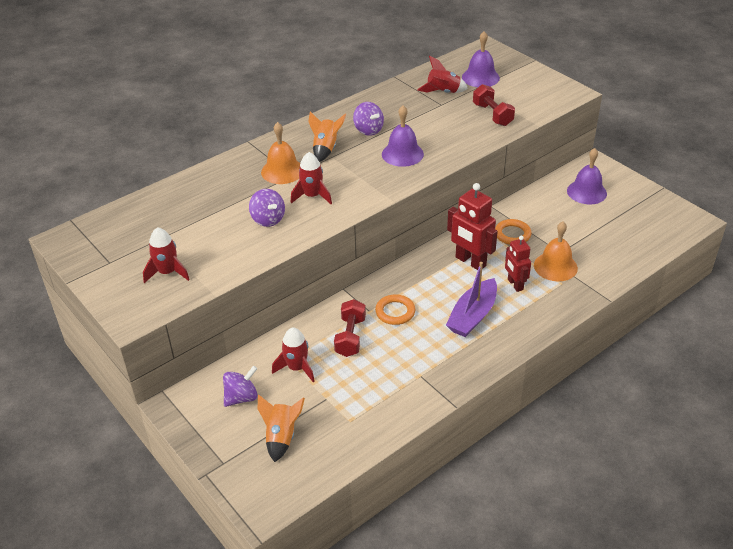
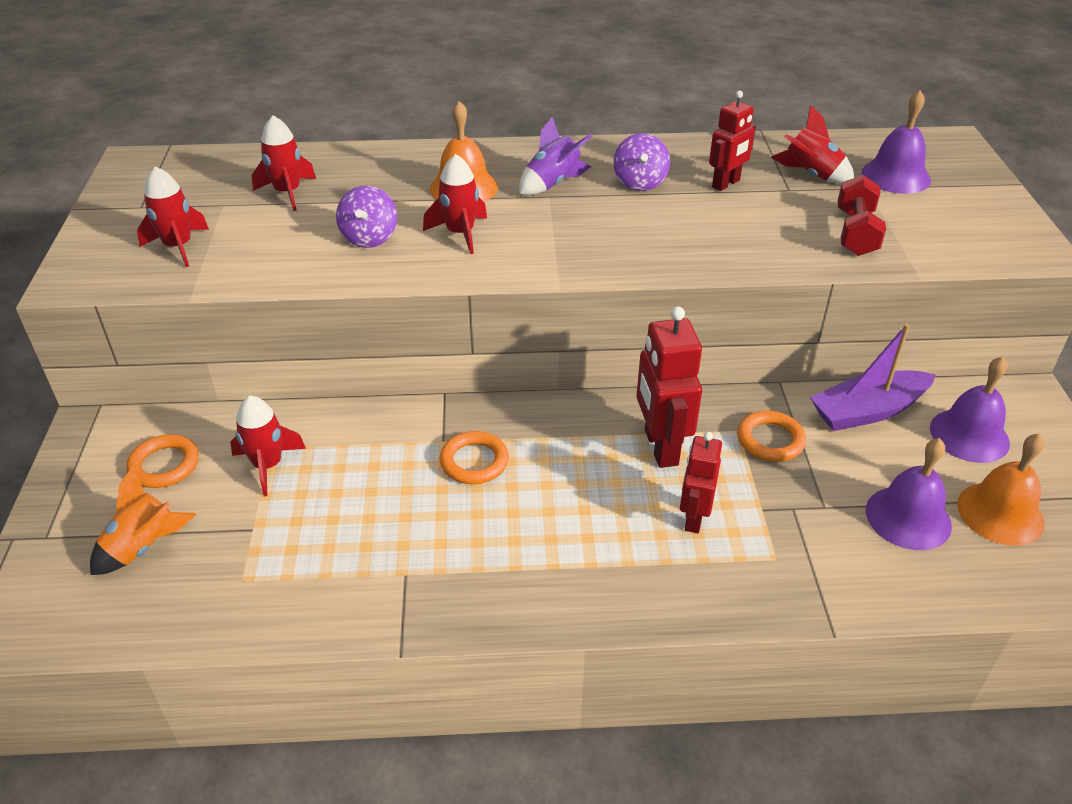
camera: 35 degrees right, 0 degrees up
(187, 216) = (288, 192): none -> red rocket
(241, 397) = (164, 465): purple spinning top -> orange ring
(326, 149) = (552, 183): orange rocket -> purple rocket
(350, 337) = (378, 463): red dumbbell -> none
(402, 154) = (650, 231): purple bell -> purple bell (908, 517)
(410, 113) = (726, 184): none -> red robot
(473, 316) = (577, 529): purple boat -> purple boat (868, 411)
(555, 266) = (791, 525): orange bell -> orange bell (1000, 513)

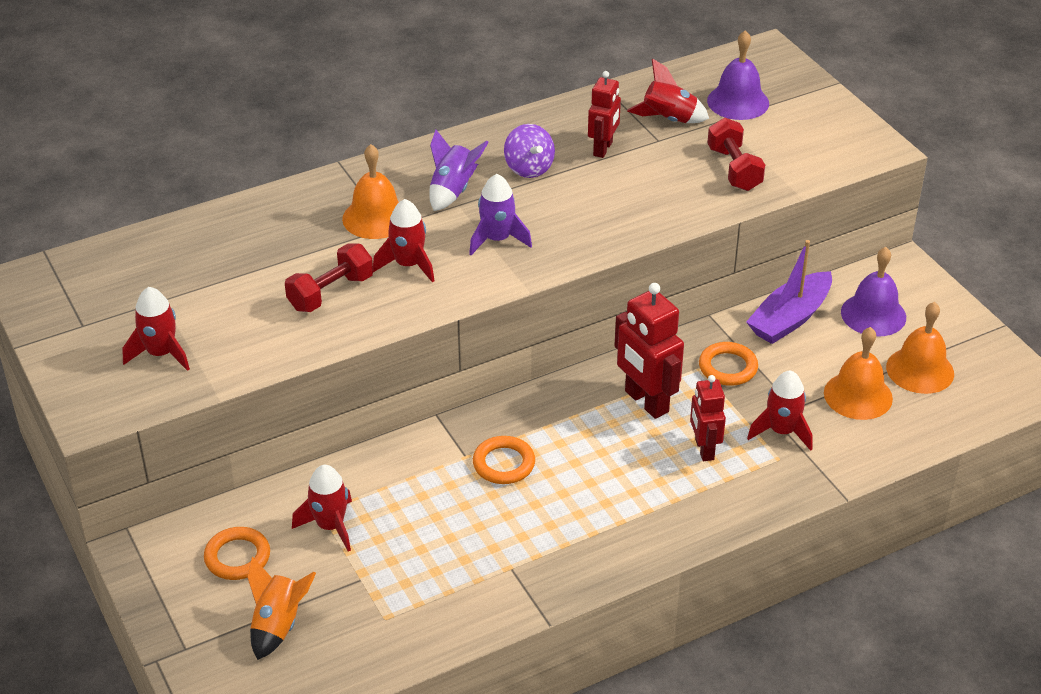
camera: 25 degrees left, 0 degrees up
(288, 192) = (214, 269): red rocket -> red rocket (781, 431)
(369, 238) = (331, 293): purple spinning top -> red dumbbell
(563, 234) = (497, 239): none -> purple rocket
(908, 517) = (858, 395): purple bell -> orange bell

